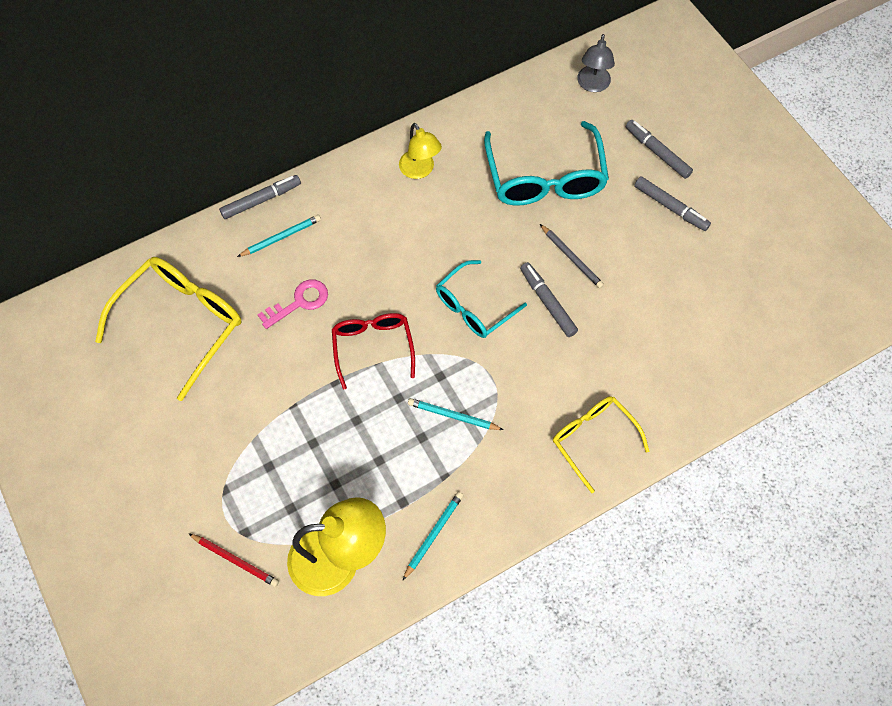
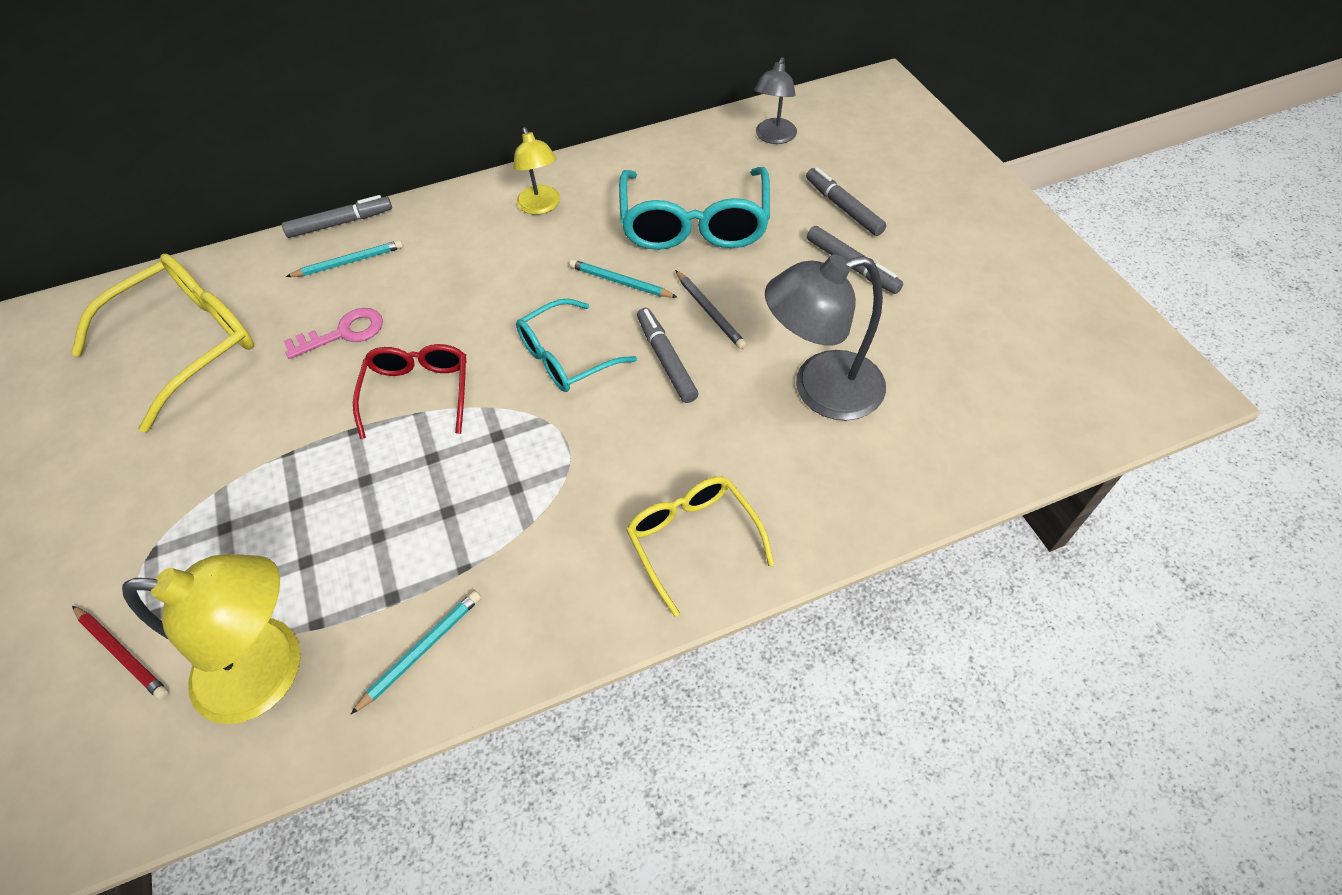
camera: 10 degrees right, 10 degrees down
(453, 416) = (499, 488): turquoise pencil -> turquoise pencil (620, 282)
(661, 316) = (820, 390): none -> grey lamp

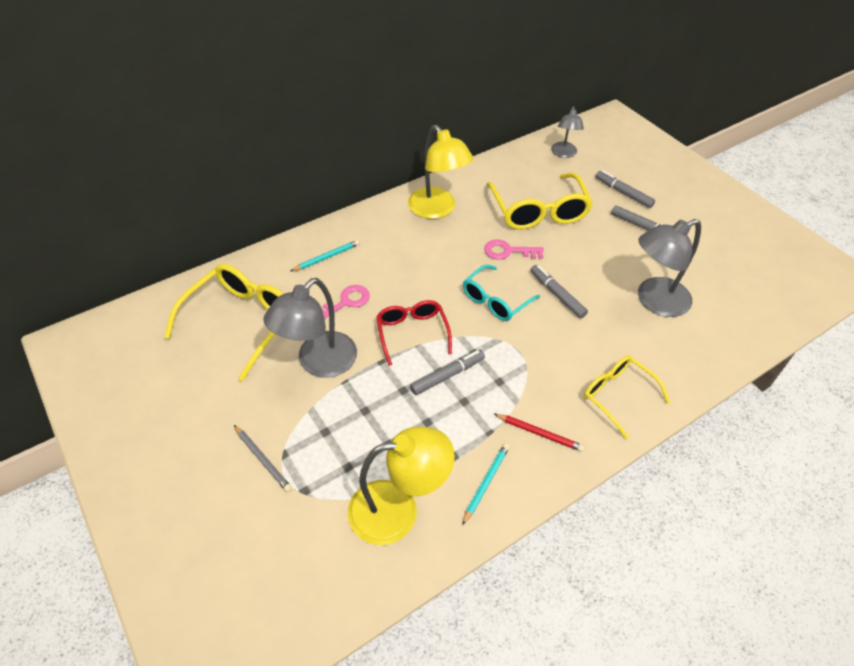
camera: 15 degrees left, 5 degrees down
(122, 653) = (296, 516): red pencil -> red pencil (539, 433)
(264, 420) = (319, 363): none -> grey lamp
(340, 223) = (308, 233): grey marker -> grey marker (447, 375)
(541, 206) = (437, 209): yellow lamp -> yellow lamp, size x1.68
(620, 282) = (508, 251): turquoise pencil -> pink key
(694, 223) = (538, 211): turquoise glasses -> yellow glasses
(709, 311) = (570, 263): grey pencil -> grey pencil (263, 459)

